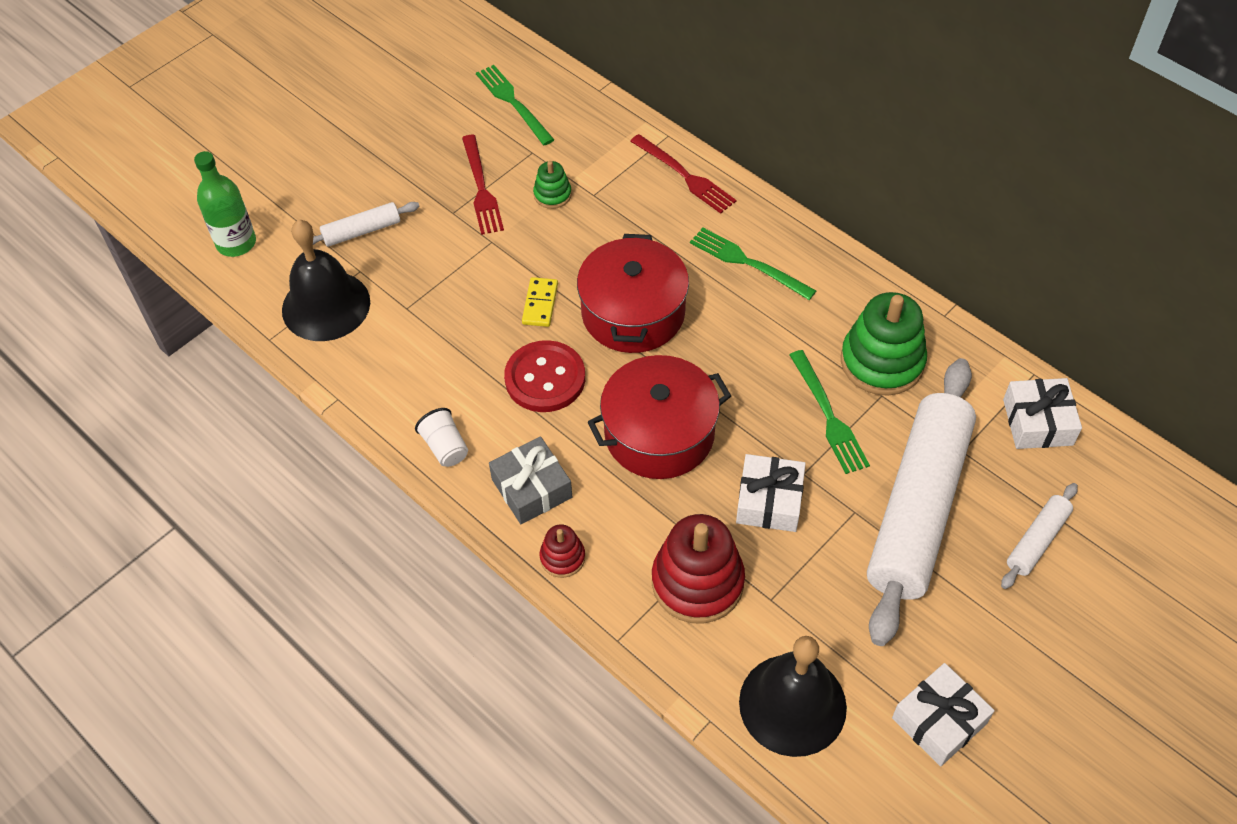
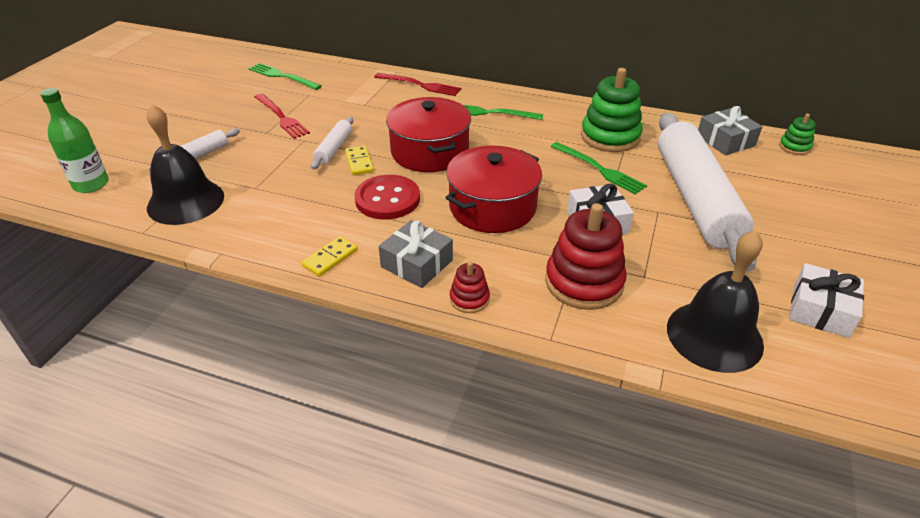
camera: 25 degrees left, 15 degrees down
(445, 447) = (330, 258): white cup -> yellow domino
(552, 195) = (335, 110): green stacking toy -> green stacking toy (794, 147)
(1036, 540) = (780, 194): white rolling pin -> white rolling pin (334, 148)
(1038, 422) = (725, 141): white gift -> grey gift

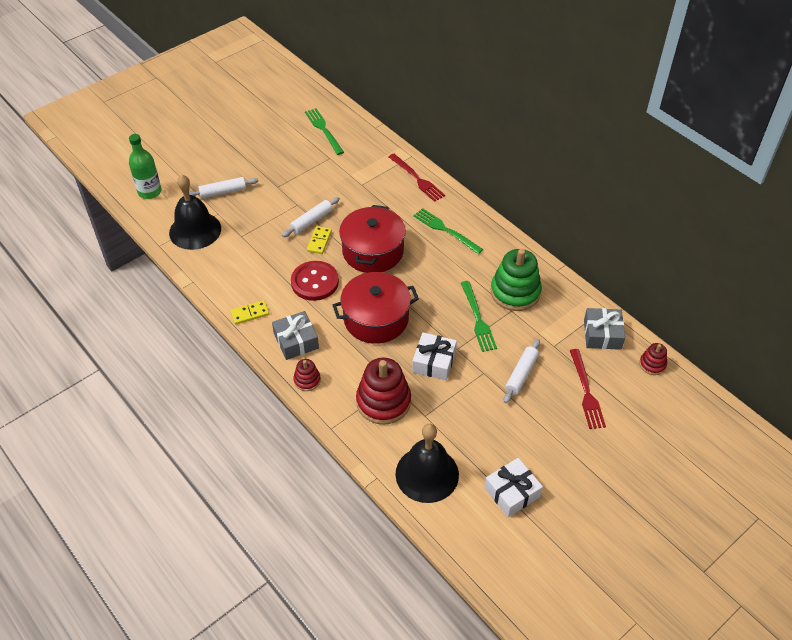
camera: 30 degrees right, 10 degrees up
(281, 117) = (296, 175): red fork -> red fork (586, 392)
(695, 198) = (521, 374): white rolling pin -> white rolling pin, size x0.42
(794, 147) = (652, 364): green stacking toy -> red stacking toy

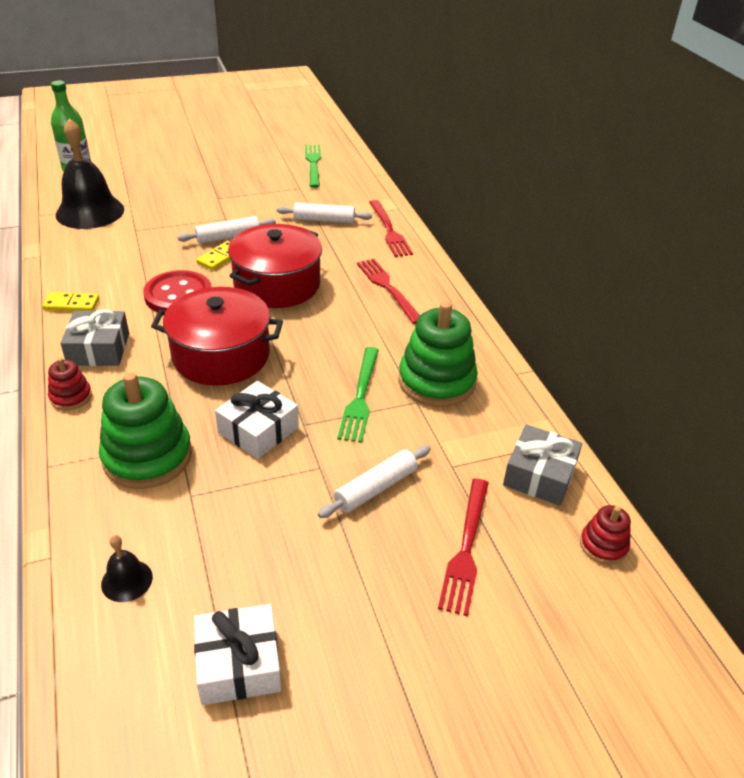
camera: 20 degrees right, 10 degrees down
(223, 192) = (153, 188): white rolling pin -> white rolling pin (324, 220)
(383, 401) = (147, 457): red stacking toy -> green stacking toy
(427, 474) = (127, 580): black bell -> black bell, size x0.45
(445, 230) = (388, 288): green fork -> red fork

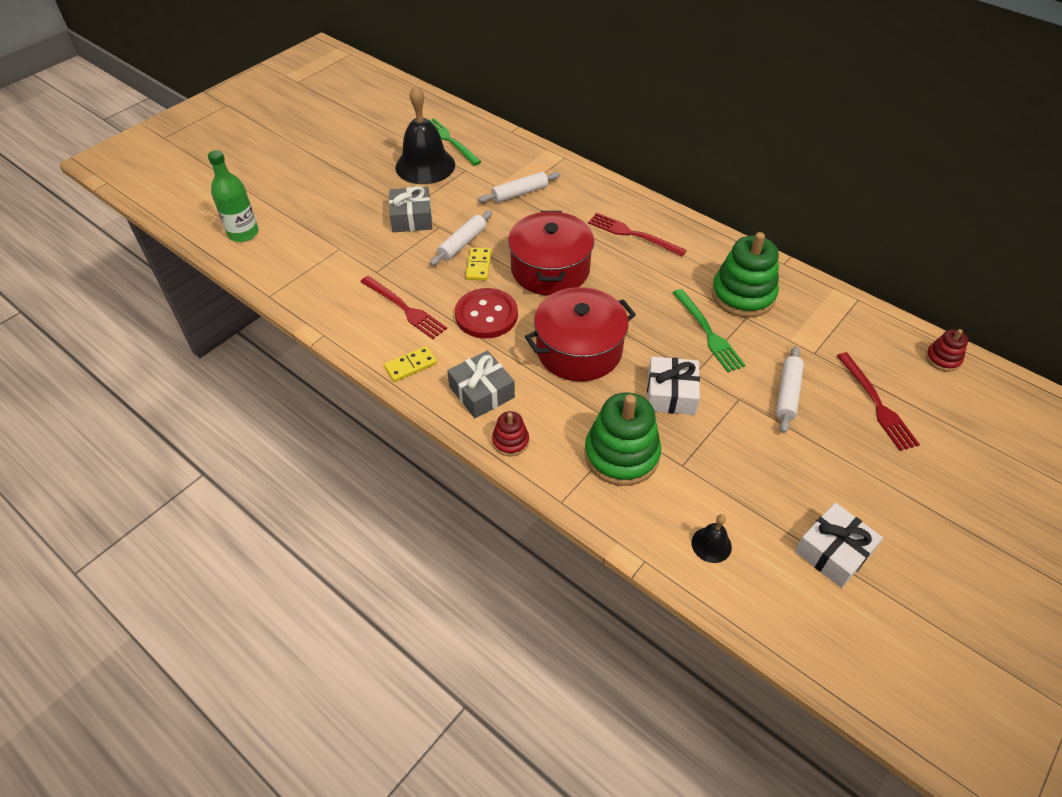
camera: 30 degrees left, 10 degrees up
(90, 212) = (313, 272): black bell -> black bell (425, 166)
(389, 230) = (579, 181): red fork -> red fork (404, 309)
(539, 475) = (868, 331): grey gift -> grey gift (412, 218)

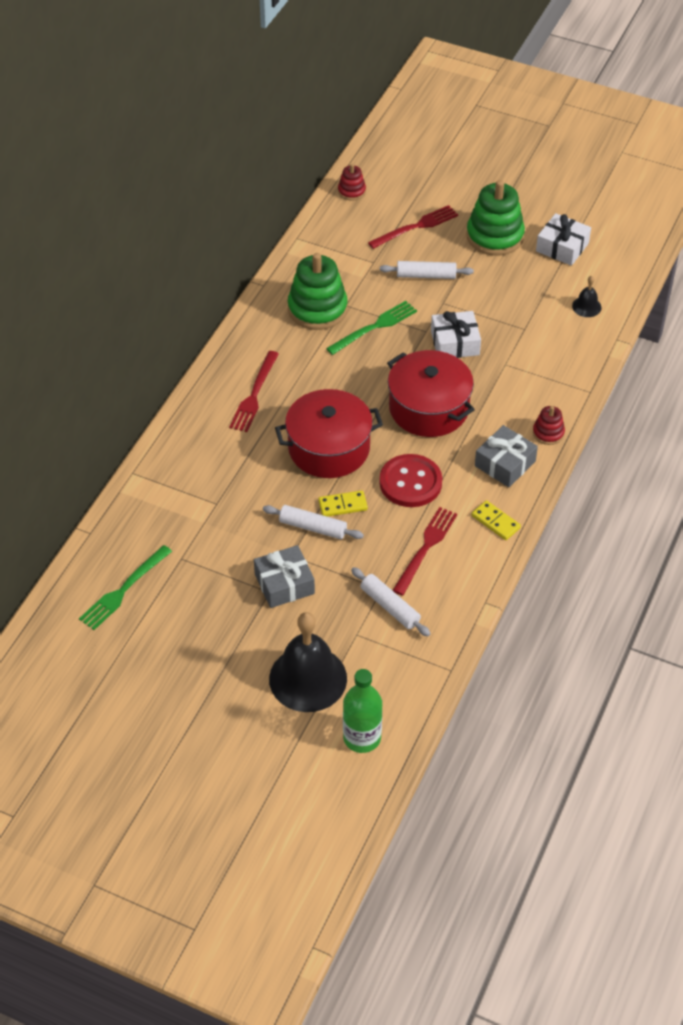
camera: 105 degrees left, 0 degrees up
(425, 166) = (183, 599): black bell -> black bell (308, 678)
(520, 193) = (212, 498): white rolling pin -> white rolling pin (390, 606)
(621, 455) = (530, 364): green stacking toy -> green stacking toy (495, 236)

